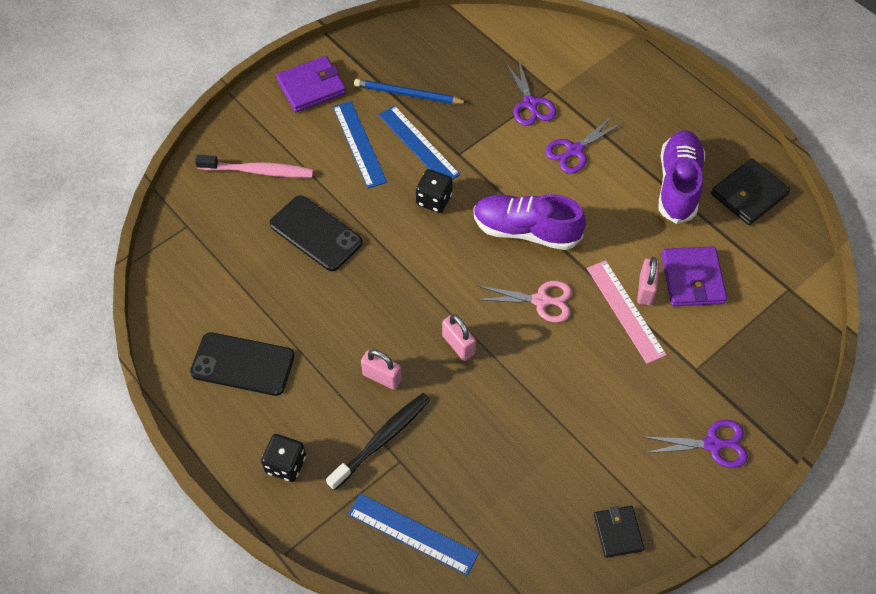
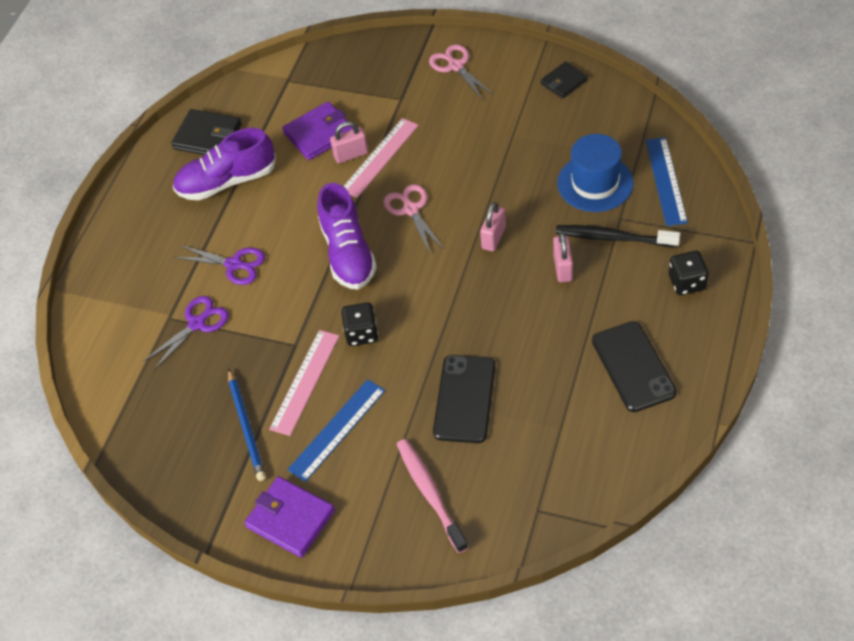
camera: 115 degrees left, 5 degrees down
(418, 144) = (305, 382): blue ruler -> pink ruler
(458, 468) = (595, 183): none -> blue hat
(713, 444) = (455, 66): purple scissors -> pink scissors

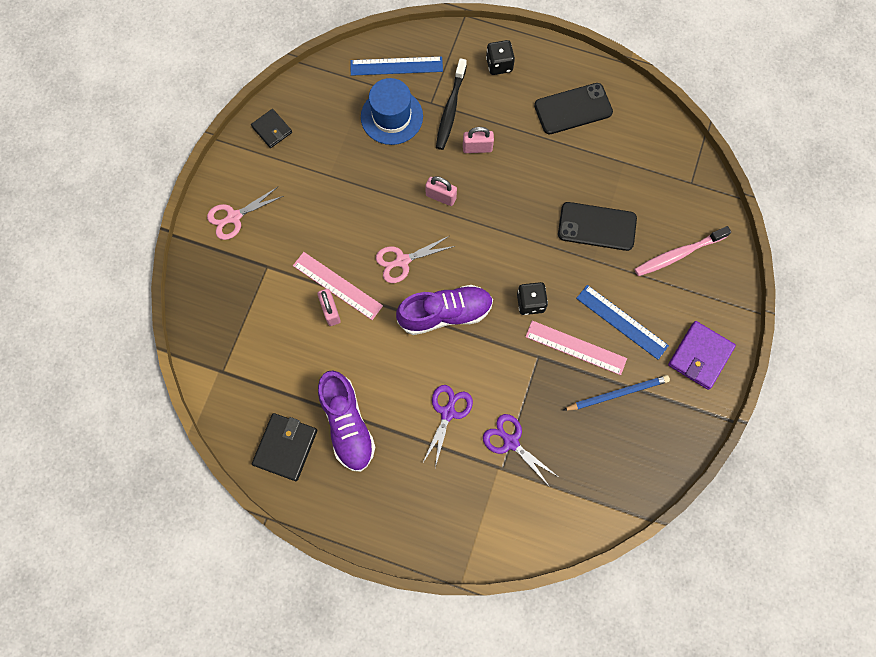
camera: 95 degrees left, 20 degrees up
(319, 134) = (299, 340): purple wallet -> none

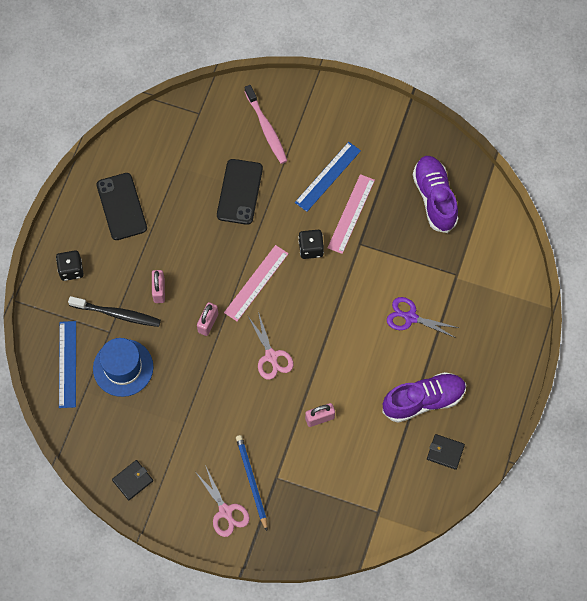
camera: 90 degrees left, 5 degrees down
(285, 447) = (445, 452): black wallet -> black wallet, size x0.65
(337, 286) = (295, 413): pink ruler -> pink ruler (256, 283)
(445, 313) = (321, 319): purple shoe -> purple shoe (434, 198)
(510, 442) = (434, 267): purple scissors -> none
(617, 393) = (390, 183): blue pencil -> blue pencil (251, 481)
(700, 356) = (357, 118): purple wallet -> none

